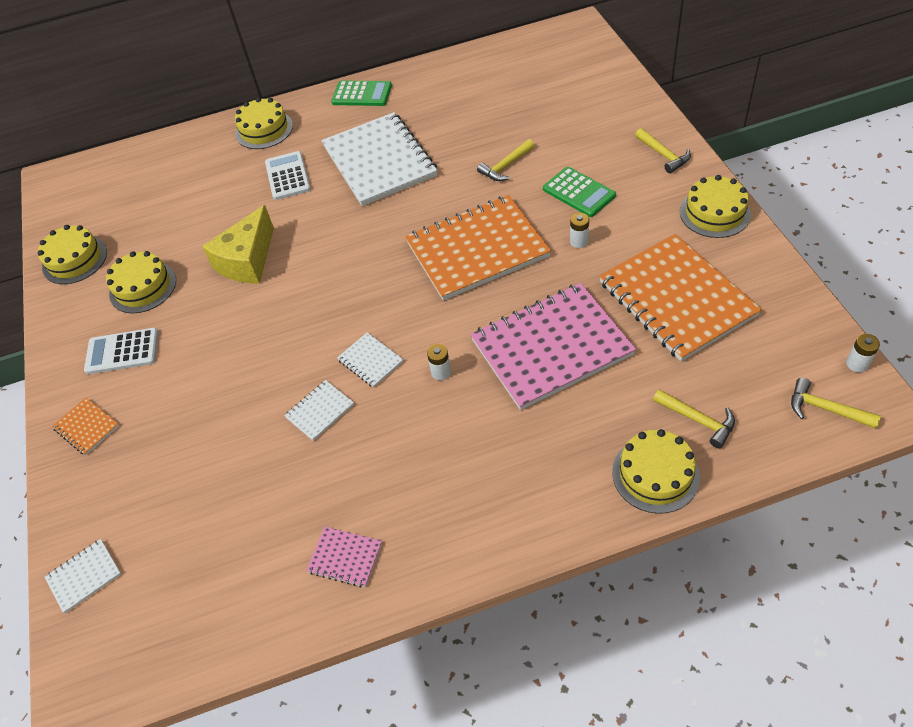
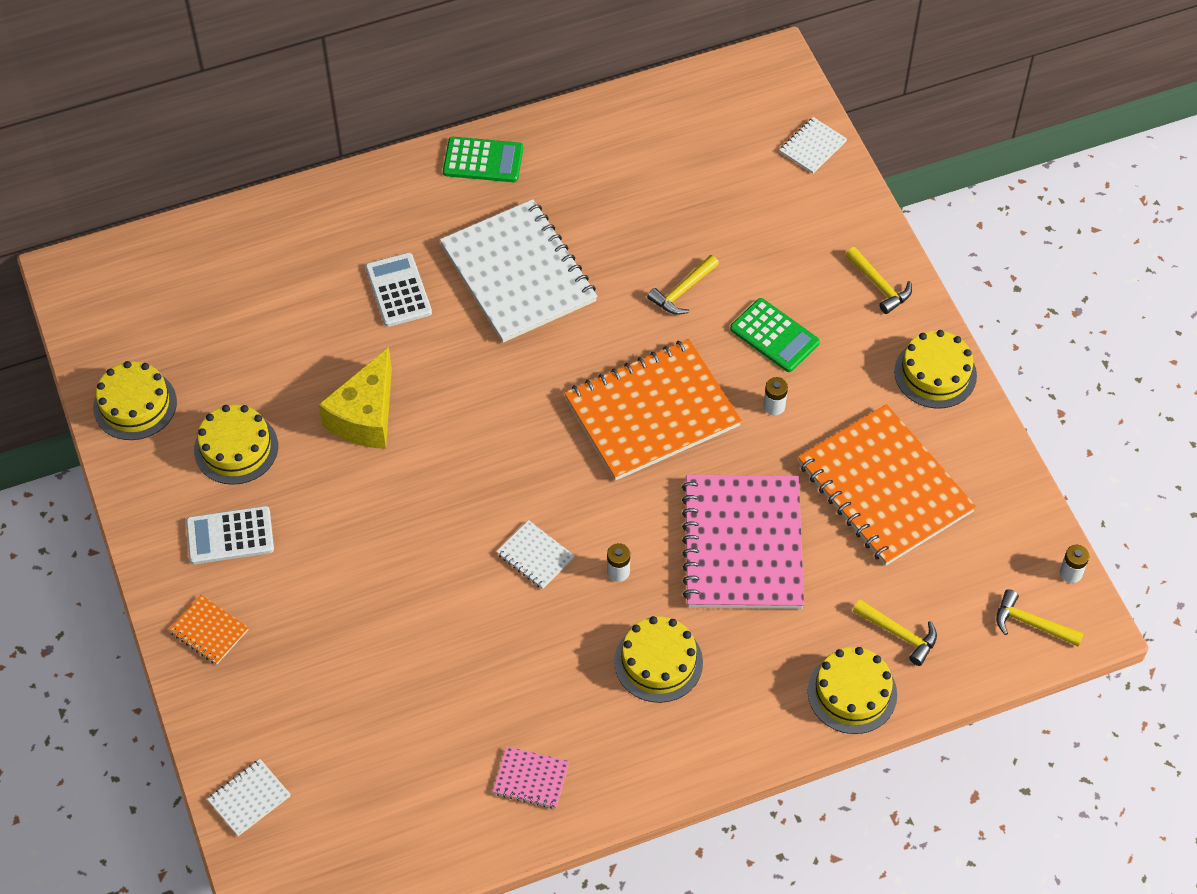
camera: 10 degrees left, 5 degrees up
(264, 129) = (354, 212): yellow cake -> yellow cake (658, 662)
(320, 411) = (483, 616): white notebook -> white notebook (812, 147)
(551, 347) = (742, 544): pink notebook -> pink notebook turned 60 degrees counterclockwise

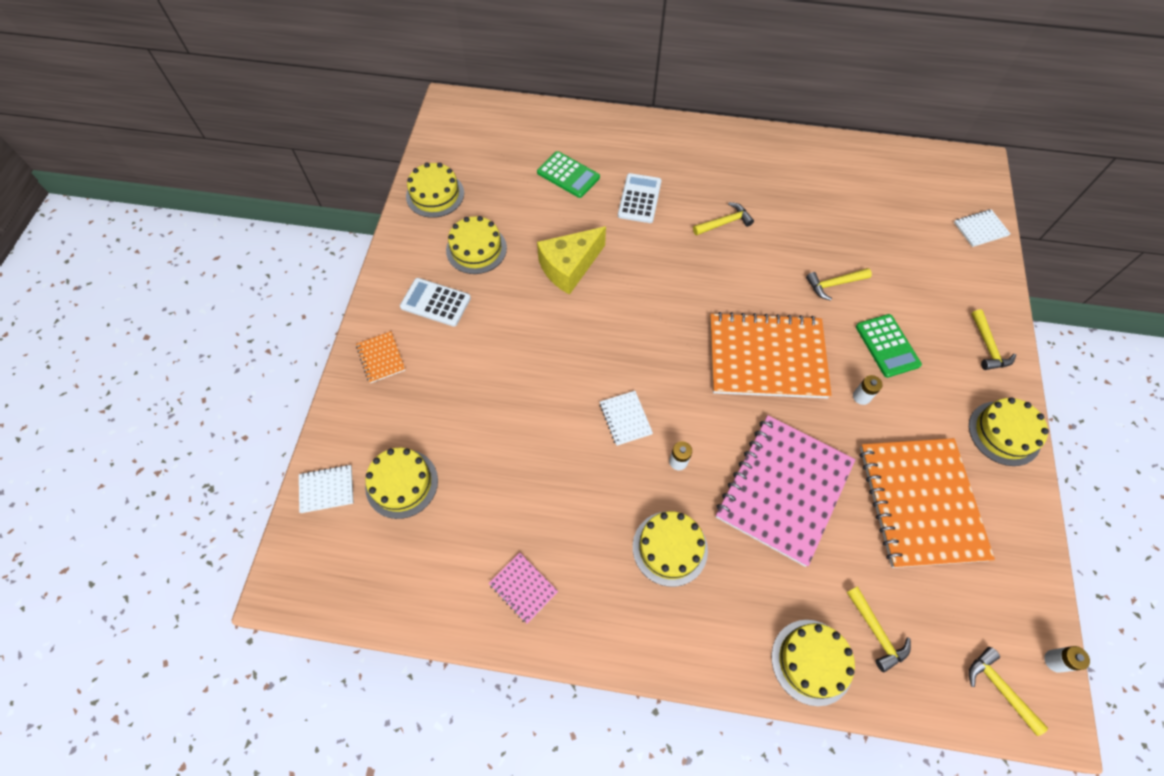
camera: 30 degrees right, 5 degrees up
(330, 748) = (401, 483): none -> yellow cake
(483, 160) = (742, 144): green calculator -> green calculator (568, 175)
(518, 273) = (724, 222): white notebook -> yellow hammer

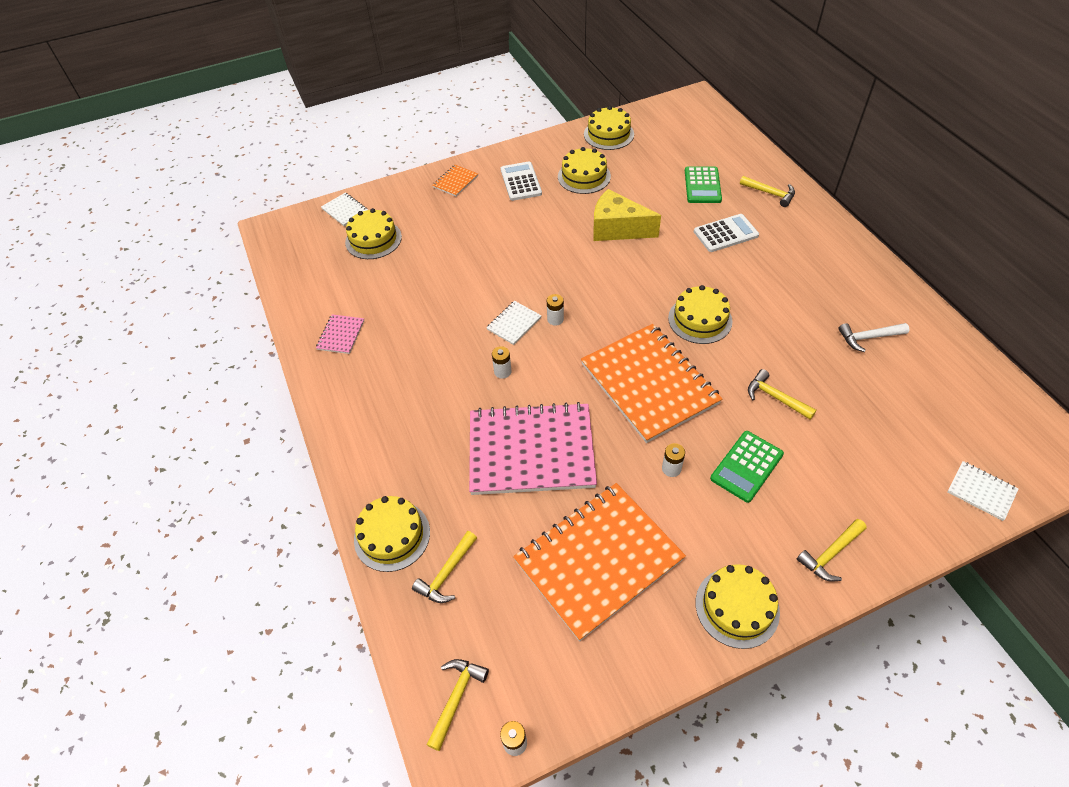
camera: 60 degrees right, 10 degrees down
(645, 382) = (555, 319): none -> white battery
(670, 548) = (426, 400): yellow cake -> yellow cake (700, 319)
(724, 222) = (760, 294): yellow hammer -> yellow hammer (770, 193)
(814, 191) = (868, 337): none -> white hammer

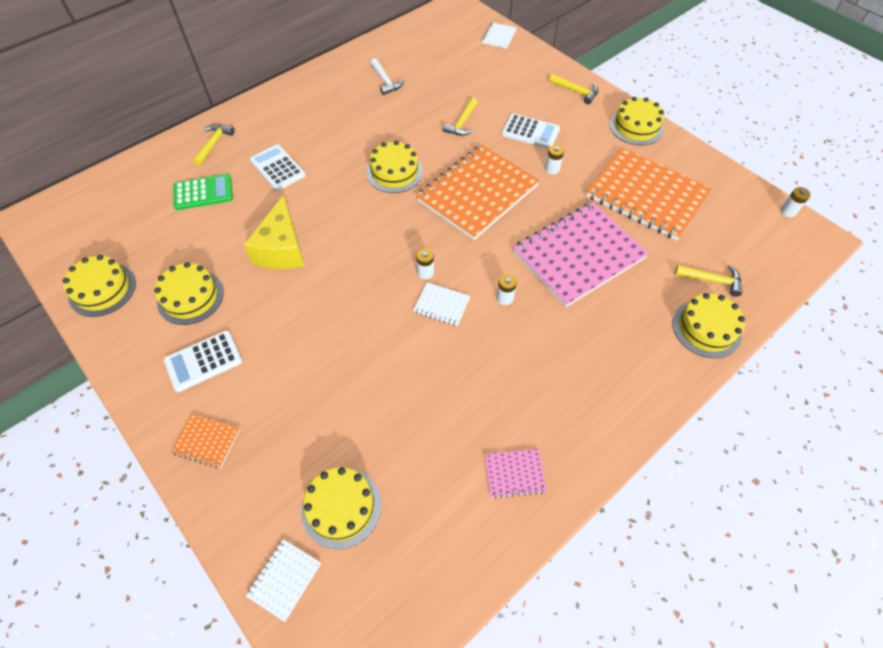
camera: 110 degrees left, 5 degrees up
(456, 698) = (786, 248): yellow hammer -> none
(531, 450) = (578, 255): pink notebook -> pink notebook turned 75 degrees clockwise
(747, 466) = (530, 132): green calculator -> white calculator

